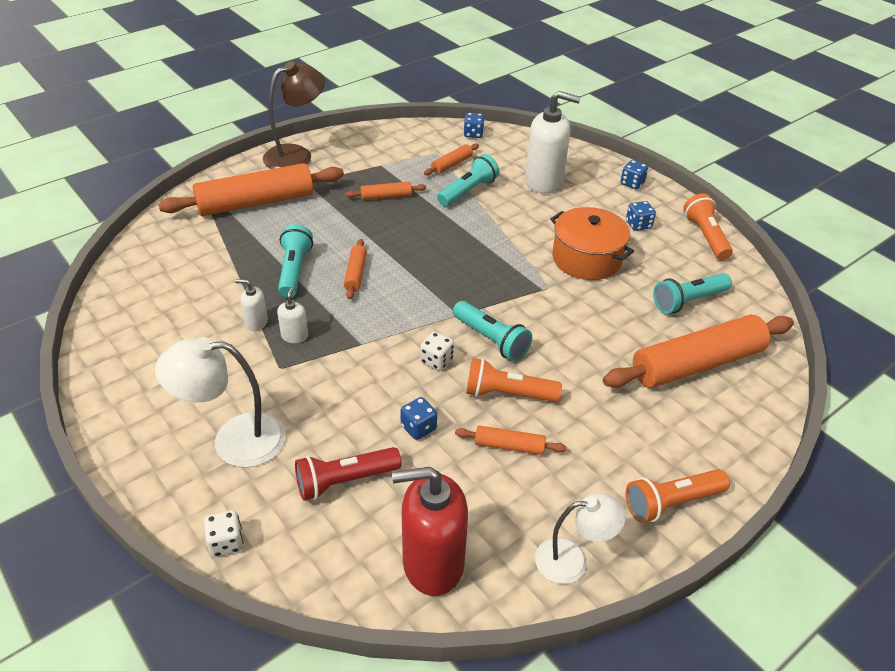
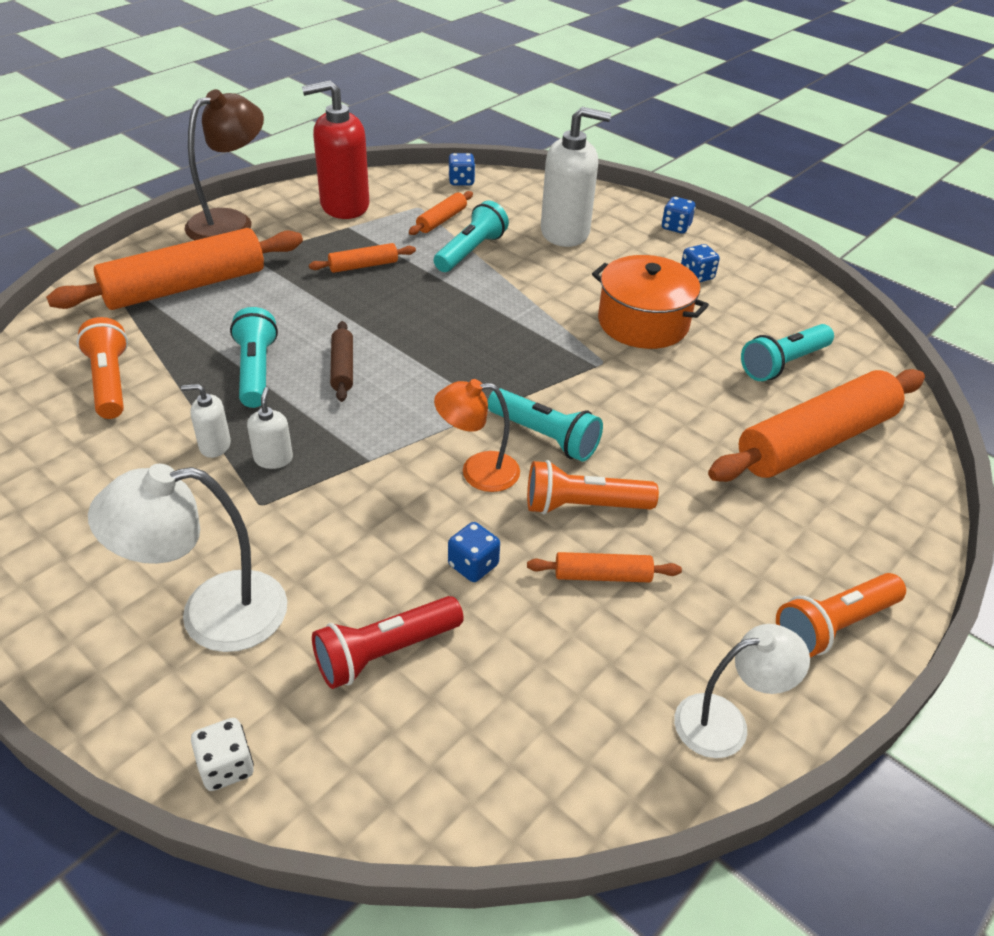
camera: 10 degrees left, 0 degrees up
(355, 274) = (342, 368): orange rolling pin -> brown rolling pin
(432, 563) = (535, 755): red soap dispenser -> red soap dispenser (344, 206)
(436, 360) = (477, 472): white dice -> orange lamp
(706, 236) = (782, 283): orange flashlight -> orange flashlight (110, 382)

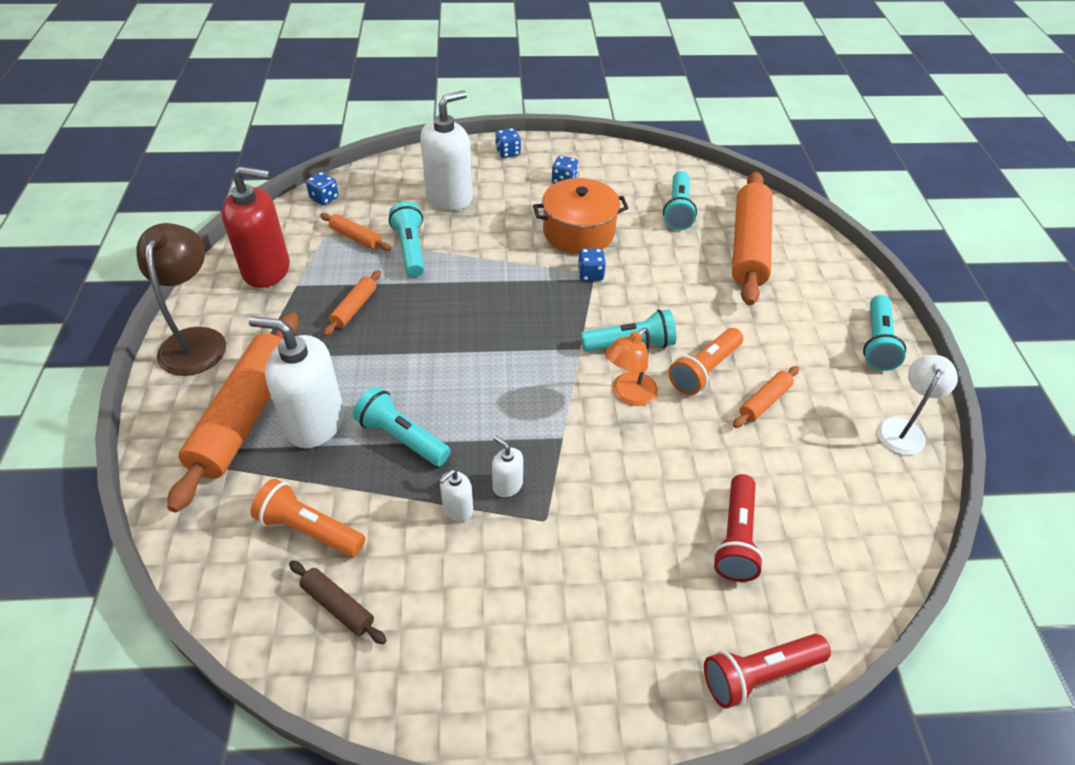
camera: 45 degrees left, 5 degrees up
(211, 614) = (623, 608): white lamp -> none
(218, 321) = (315, 423): none -> white soap dispenser
(226, 766) = (759, 674): white dice -> red flashlight
(342, 368) = (454, 391): brown rolling pin -> brown rolling pin (338, 606)
(344, 206) = (267, 270): red soap dispenser -> red soap dispenser turned 120 degrees counterclockwise
(442, 220) = (356, 237): orange rolling pin -> orange rolling pin turned 45 degrees counterclockwise
(473, 565) = (704, 451): blue dice -> blue dice (590, 274)
(833, 625) = (876, 342): orange flashlight -> turquoise flashlight

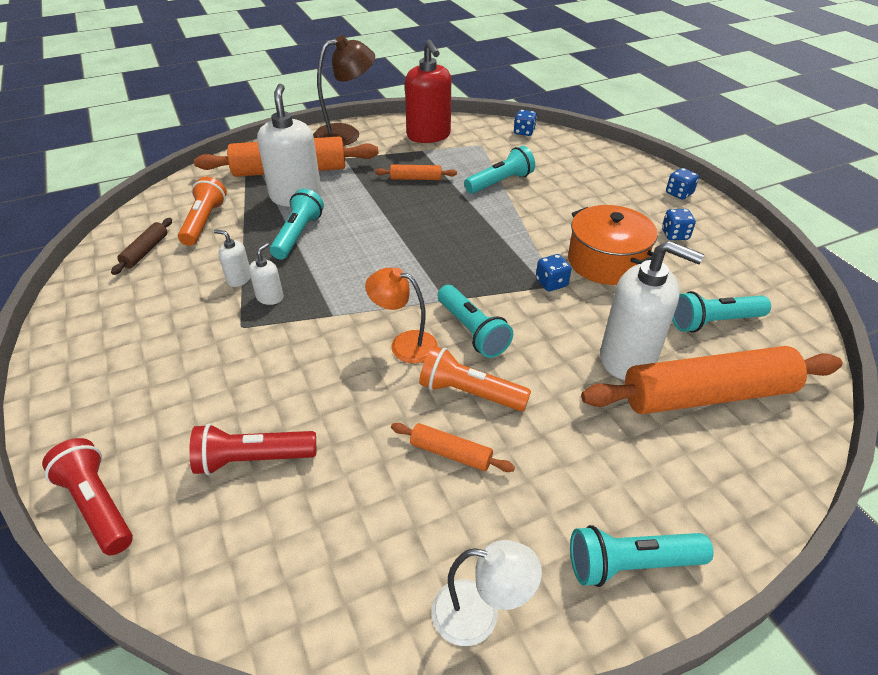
camera: 70 degrees right, 5 degrees down
(356, 237) = (492, 157): orange rolling pin -> none
(449, 197) = (582, 182): white soap dispenser -> white soap dispenser (628, 358)

